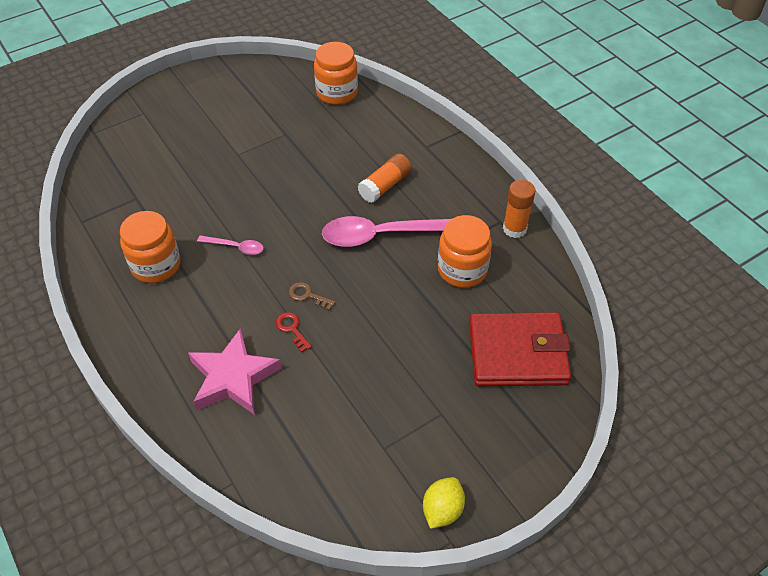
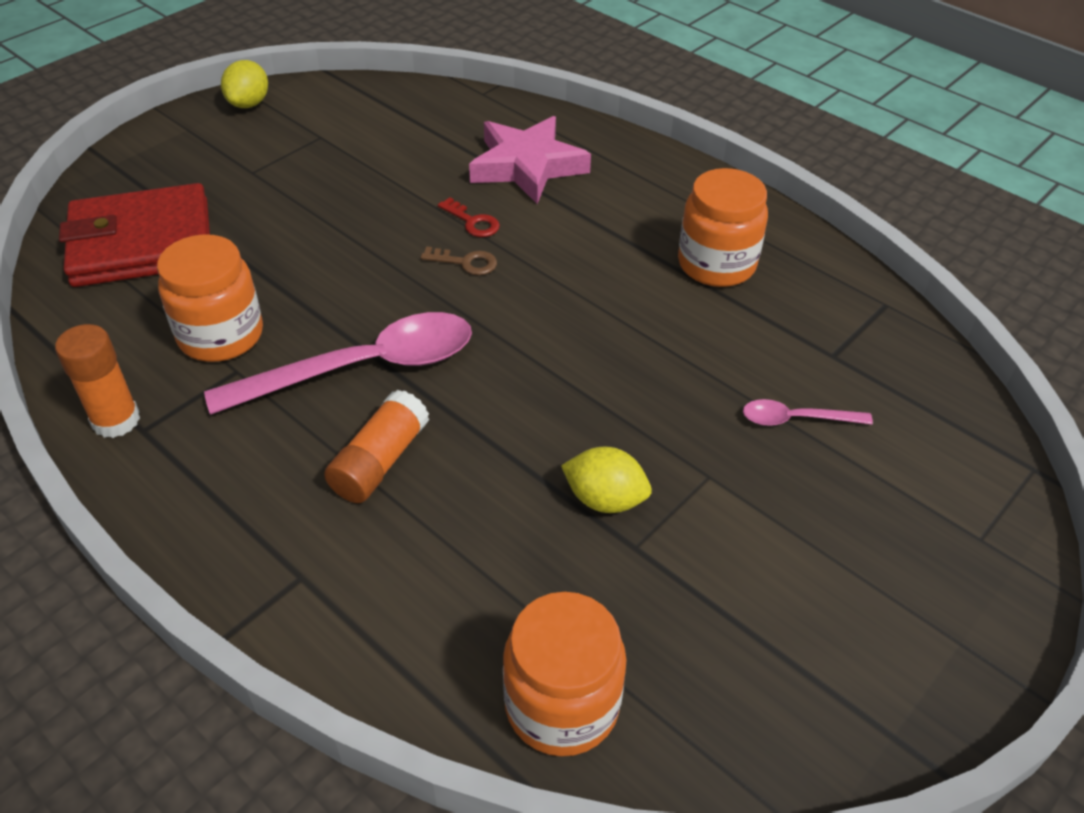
camera: 165 degrees right, 5 degrees down
(235, 247) = (610, 308): pink spoon -> pink spoon (796, 419)
(289, 153) = (605, 499): none -> yellow lemon

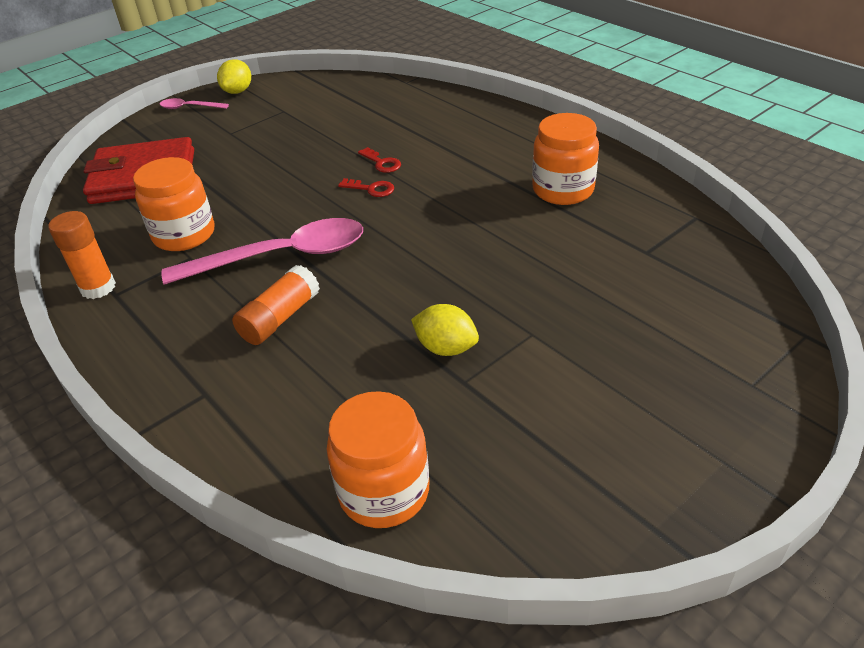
camera: 10 degrees right, 5 degrees down
(465, 262) = (371, 189): brown key -> red key
(527, 166) = (429, 127): pink star -> none
(796, 419) = (609, 296): pink spoon -> pink spoon (189, 107)

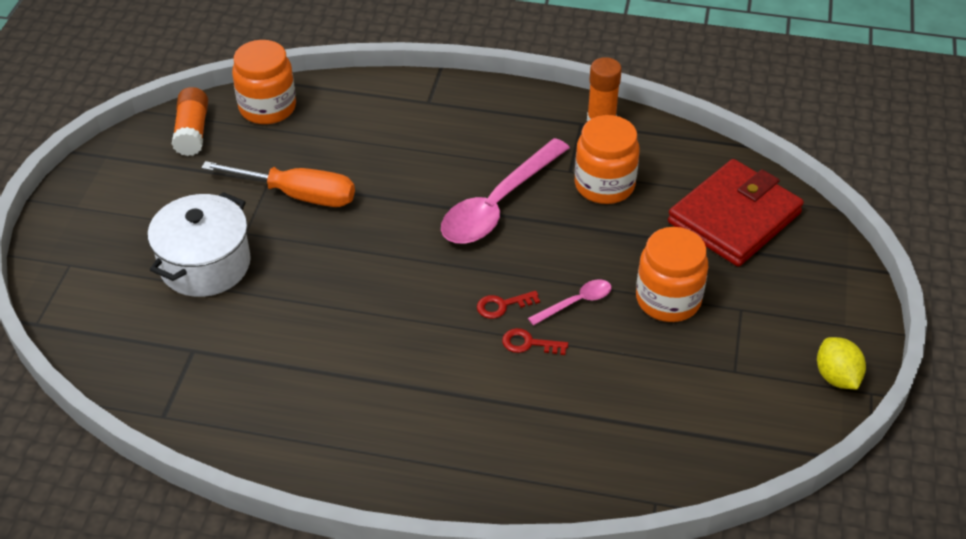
camera: 140 degrees right, 5 degrees up
(189, 107) = (846, 323): pink spoon -> pink spoon (576, 303)
(280, 318) = (438, 162): orange glue stick -> orange glue stick (192, 132)
(446, 348) = (299, 195): yellow lemon -> orange screwdriver
(563, 190) = (313, 393): orange jar -> orange jar (668, 299)
(594, 319) = (205, 264): none -> white pot

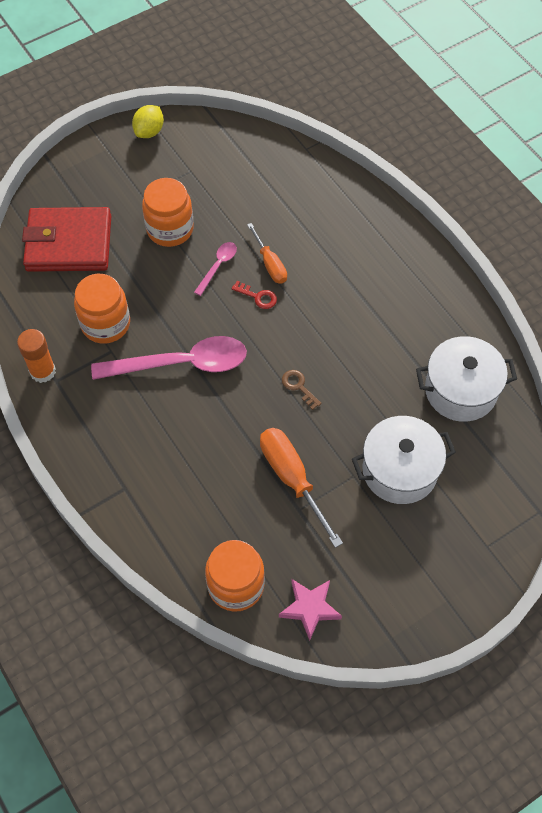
camera: 135 degrees left, 15 degrees up
(192, 132) = (310, 608): orange glue stick -> pink star
(205, 371) = (460, 390): none -> white pot
(371, 261) = (299, 387): none -> brown key
(529, 343) = (270, 264): red key -> orange screwdriver
(576, 303) = (218, 266): pink spoon -> pink spoon turned 105 degrees clockwise

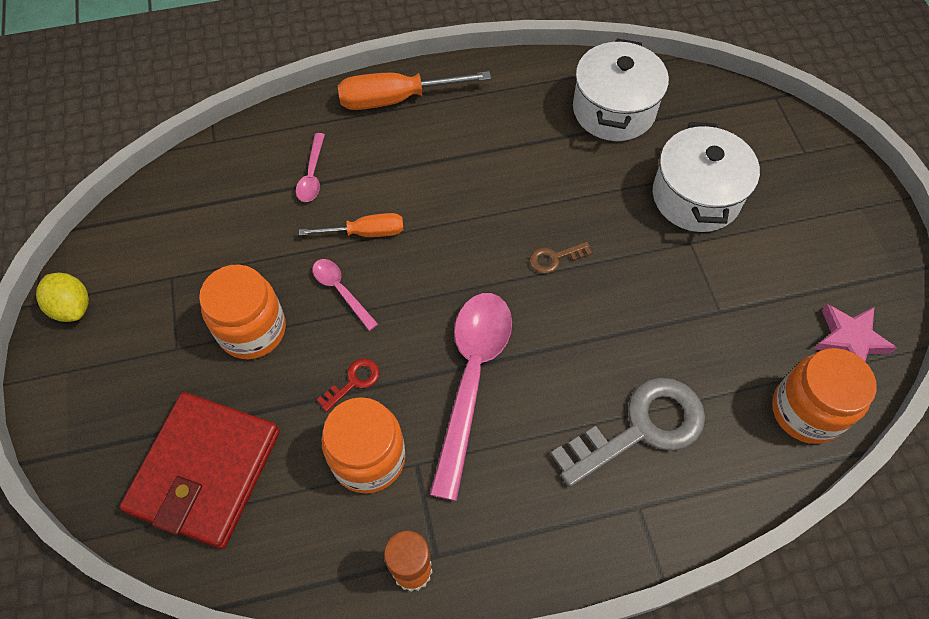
camera: 70 degrees left, 0 degrees up
(182, 476) = (640, 429): none -> grey key
(258, 297) = (408, 261): red key -> red key (353, 382)
(291, 478) = (676, 305): orange screwdriver -> orange screwdriver (395, 99)
(304, 215) = (312, 175): none -> pink spoon

